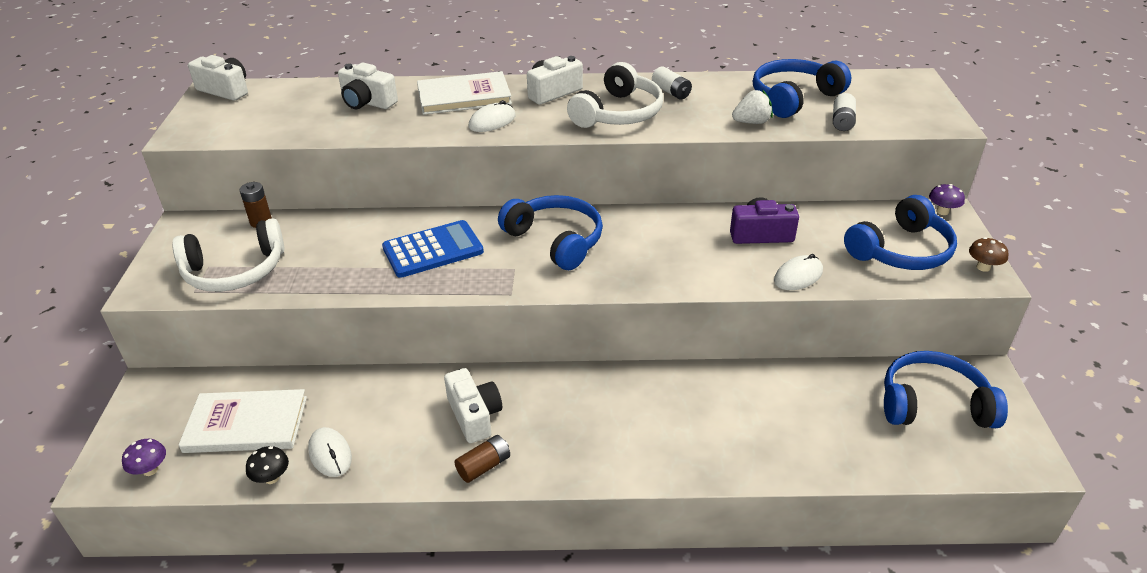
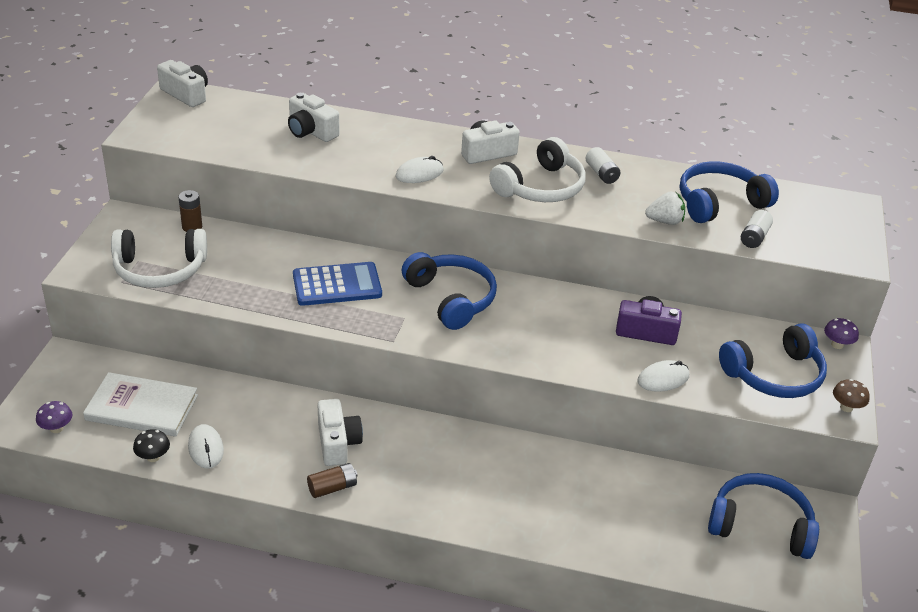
camera: 10 degrees right, 0 degrees up
(464, 96) = (402, 142): white book -> none

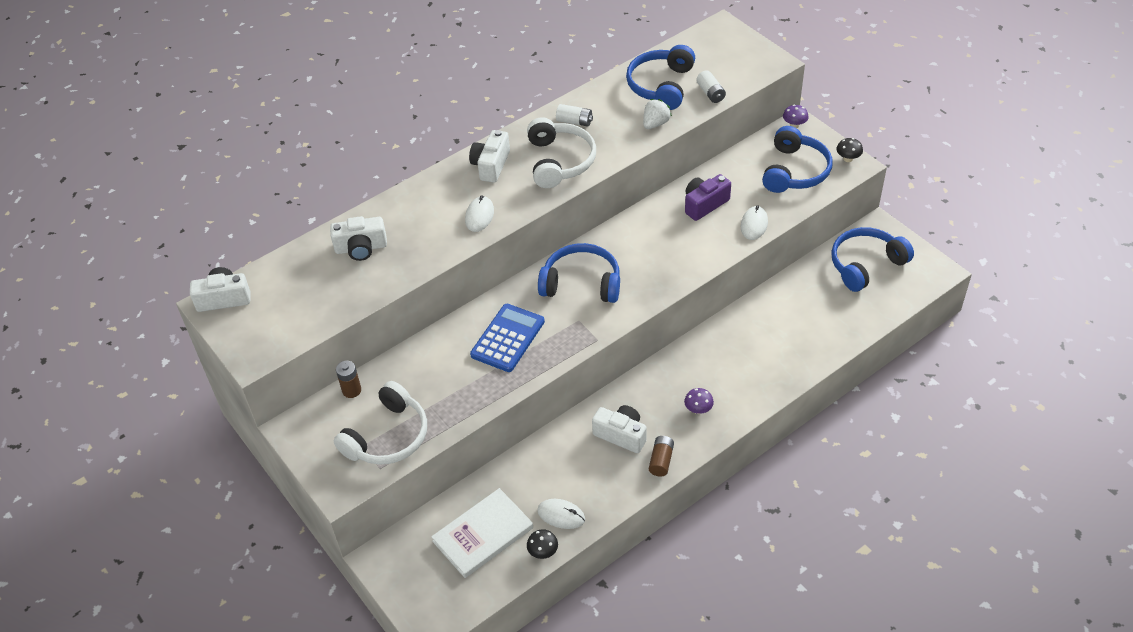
camera: 45 degrees left, 10 degrees up
(56, 428) = (458, 600): purple mushroom -> purple mushroom (698, 409)
(846, 407) = (848, 159): brown mushroom -> black mushroom

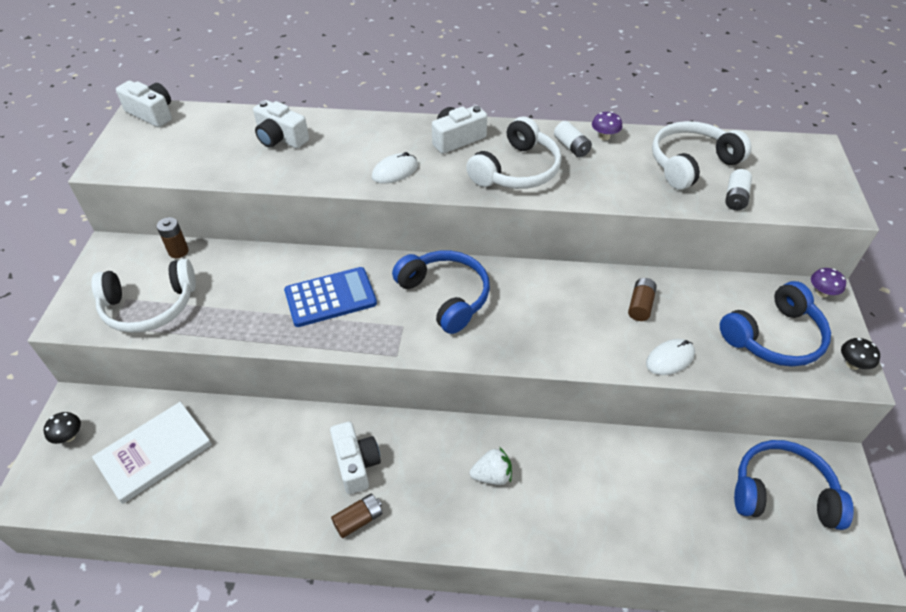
camera: 40 degrees right, 0 degrees up
(483, 534) = (154, 453): white book -> white book turned 45 degrees counterclockwise
(543, 552) = (171, 513): black mushroom -> black mushroom (69, 436)
(561, 515) = (224, 493): white mouse -> none
(655, 124) = (645, 192): white strawberry -> white strawberry (492, 475)
(661, 85) = (691, 163): blue headphones -> white headphones
(698, 409) = (447, 500): purple mushroom -> purple mushroom (604, 137)
(704, 204) = (640, 305): purple camera -> brown battery

